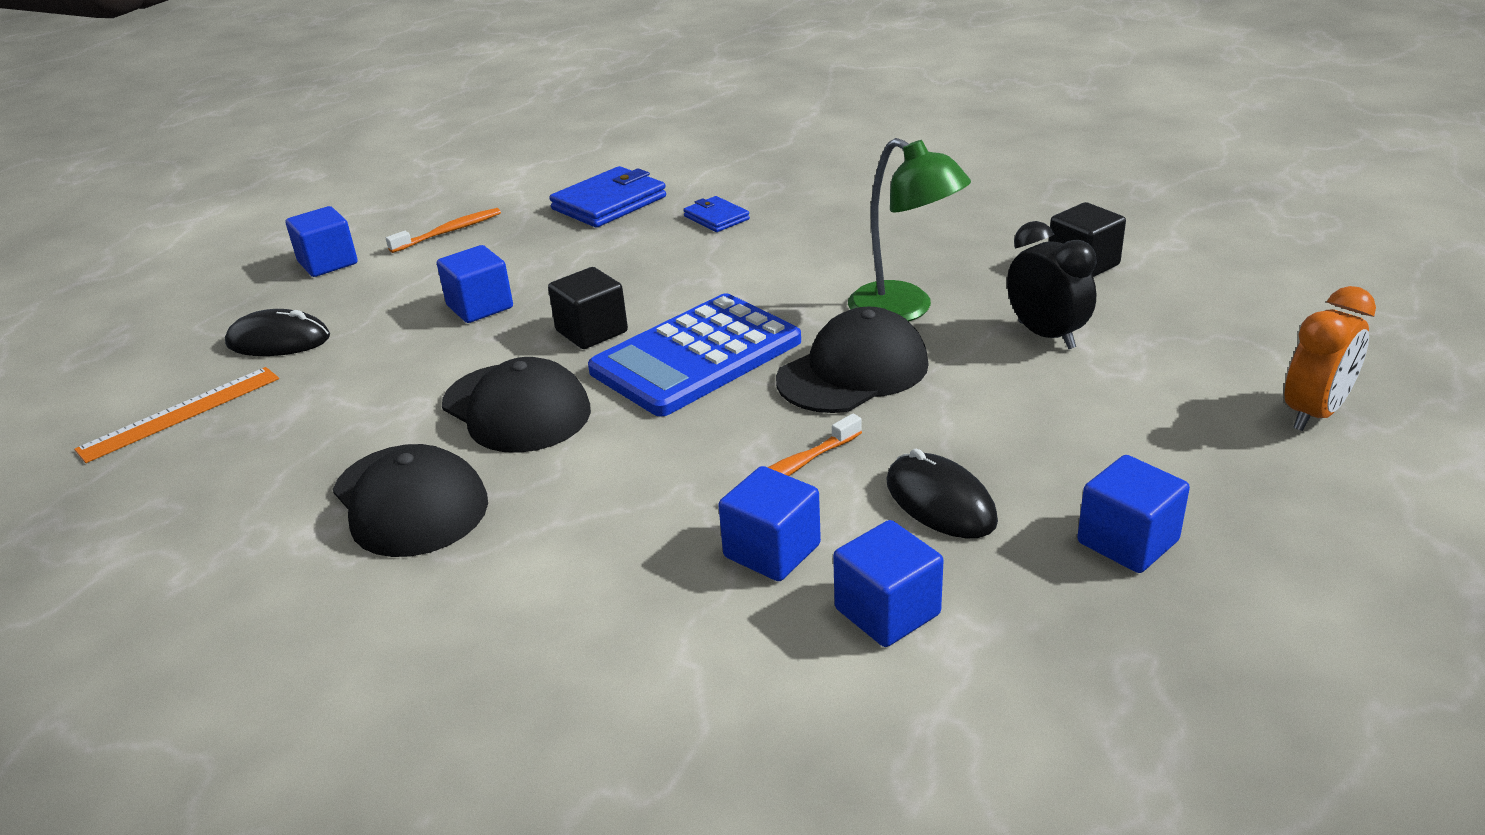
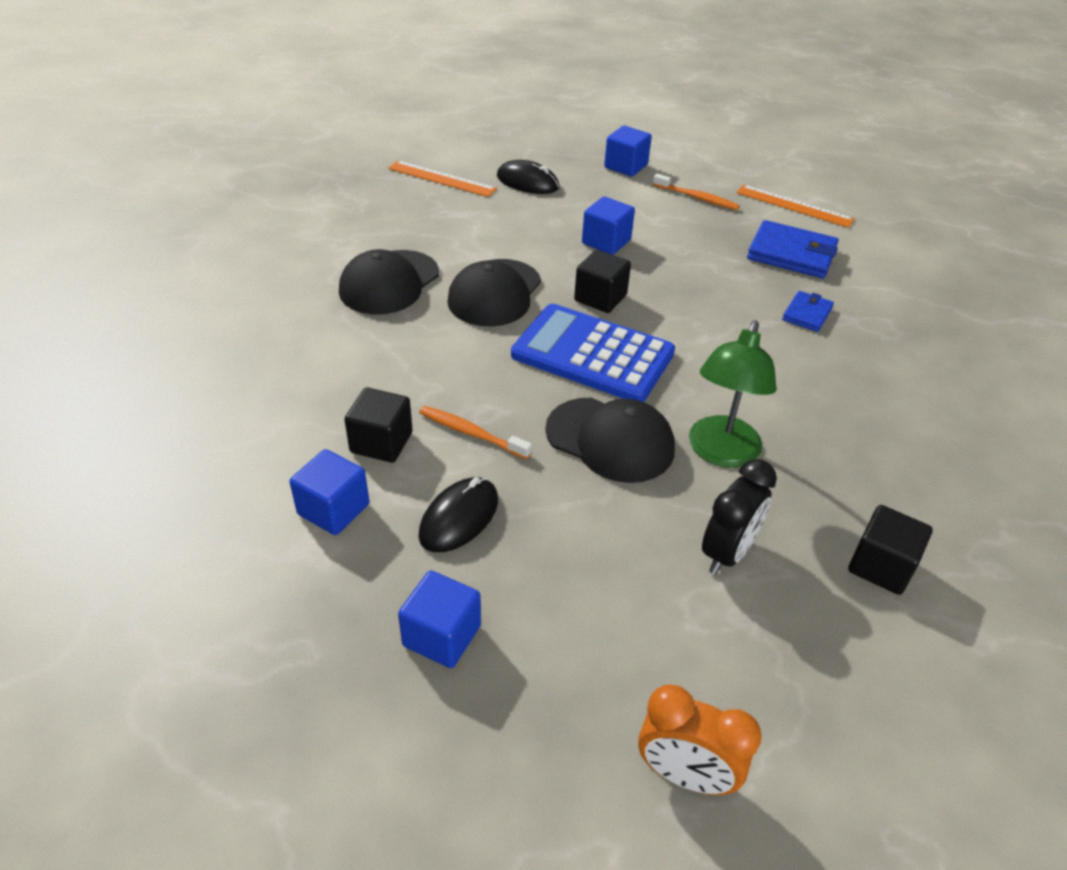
camera: 65 degrees right, 10 degrees up
(278, 340) = (527, 182): black mouse -> black mouse turned 45 degrees counterclockwise
(524, 182) = (794, 206): none -> orange ruler
(772, 551) = (381, 442): blue cube -> black cube

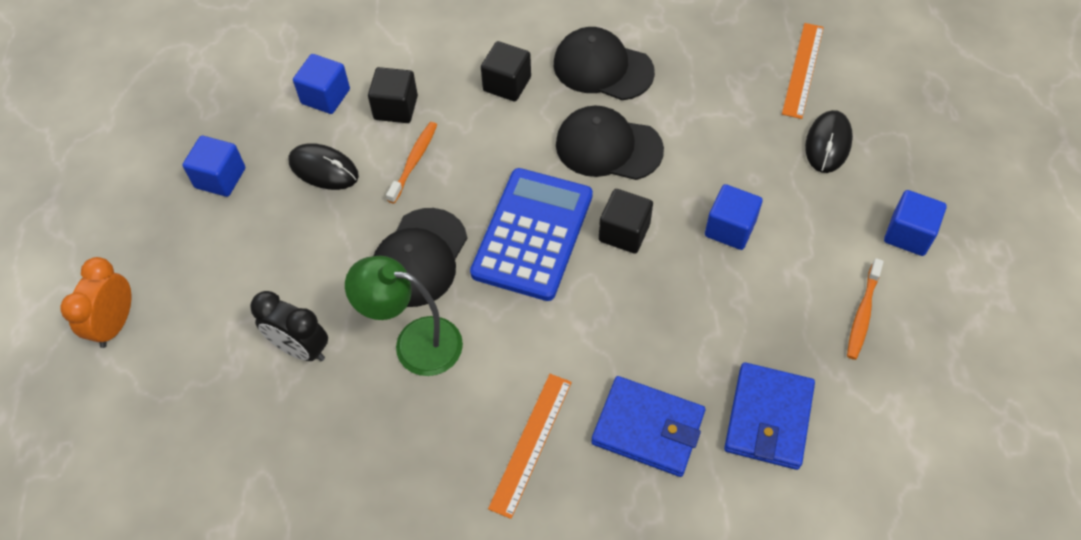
camera: 85 degrees right, 15 degrees up
(794, 206) = (888, 427): orange ruler -> orange ruler (531, 443)
(807, 314) = (648, 428): blue wallet -> blue wallet, size x1.77
(881, 566) = (292, 466): black cube -> black cube (507, 84)

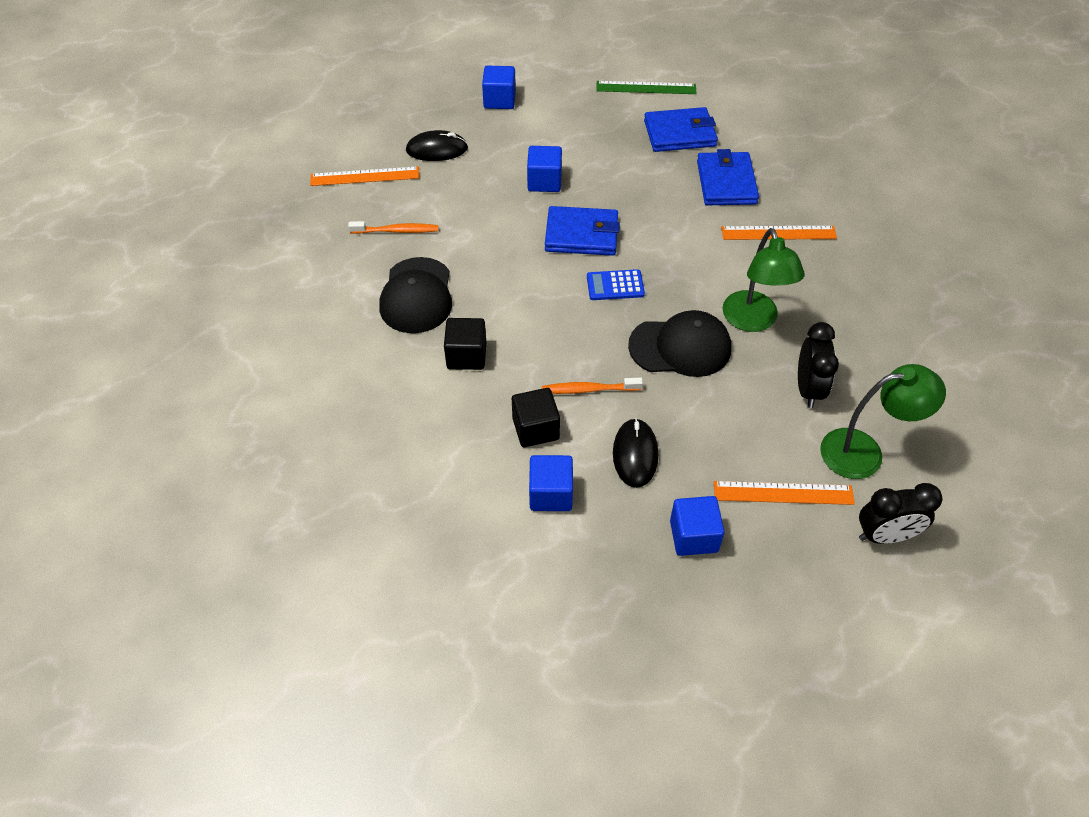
camera: 115 degrees left, 5 degrees down
(115, 324) = (885, 535): orange clock -> black clock
(201, 358) = (864, 452): none -> green lamp
(210, 265) = (783, 493): none -> orange ruler
(533, 234) = (615, 285): blue calculator -> blue calculator, size x0.47
(608, 147) = (503, 267): black cap -> none
(624, 232) = (581, 235): black cube -> blue wallet
(862, 314) = (576, 109): orange toothbrush -> orange toothbrush (396, 231)
(887, 420) = (646, 88): none -> green ruler

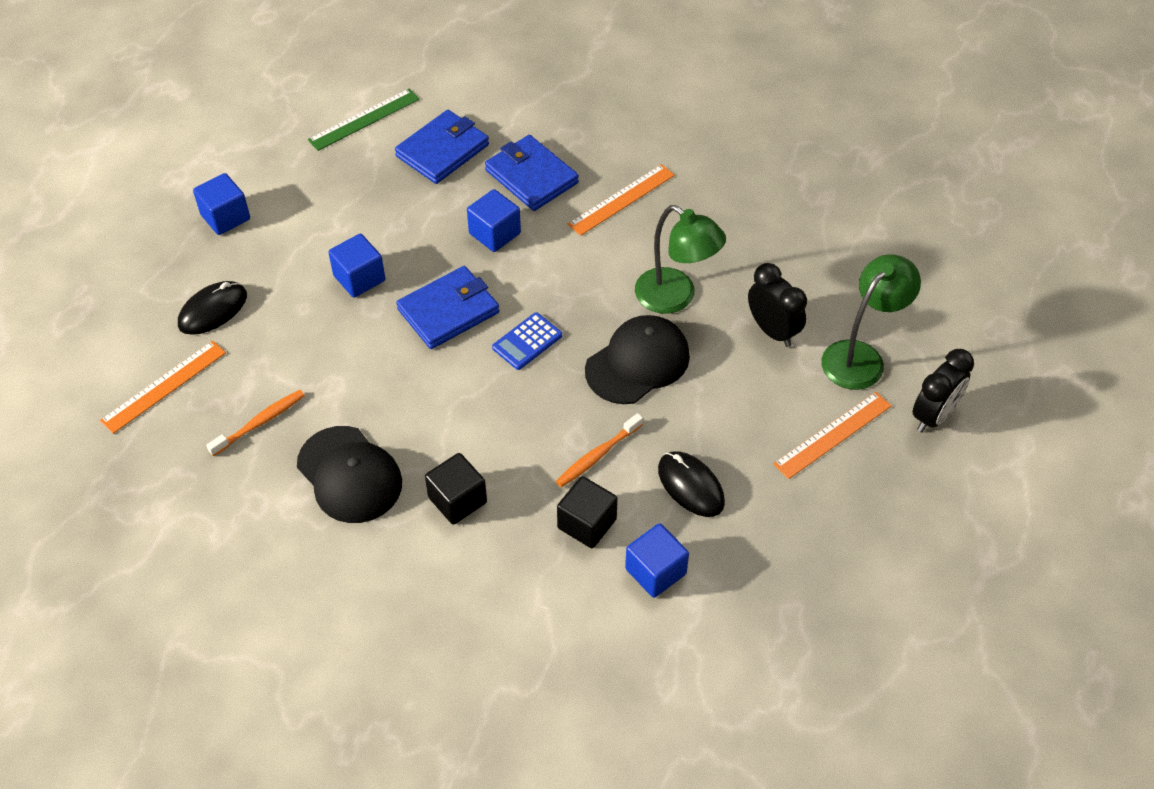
camera: 40 degrees left, 0 degrees up
(693, 536) = (800, 521): blue cube -> blue cube (494, 233)

